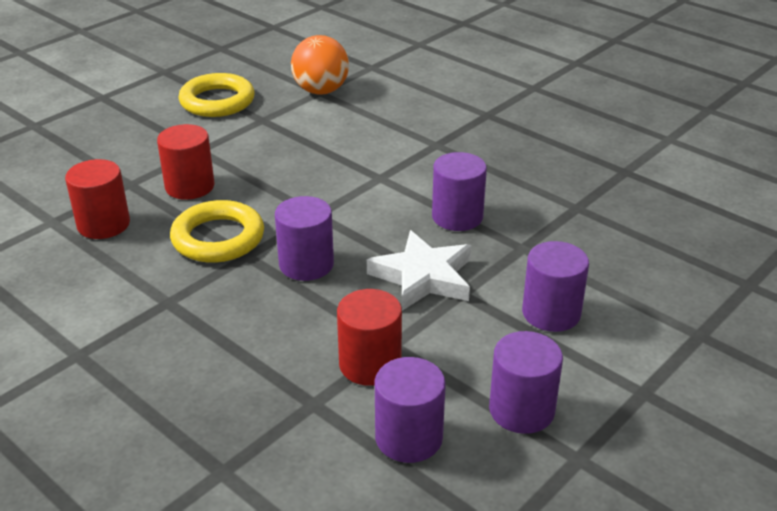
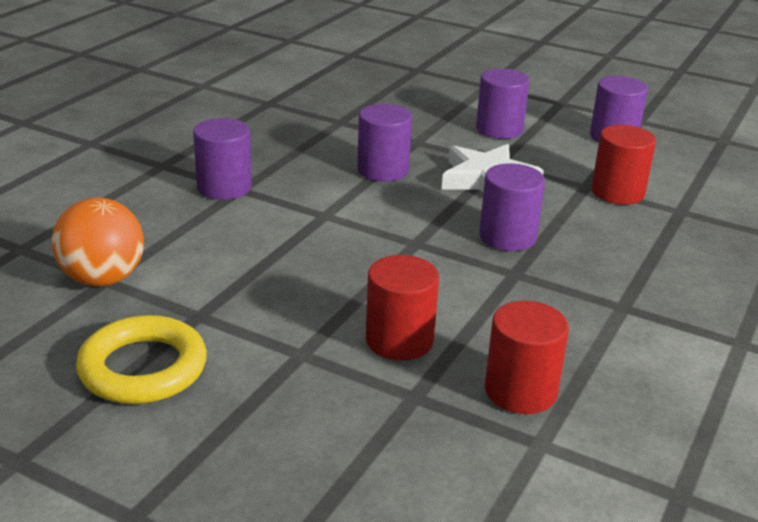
camera: 105 degrees left, 5 degrees down
(218, 238) = (496, 296): yellow ring -> none
(408, 438) = (677, 172): purple cylinder -> purple cylinder (224, 187)

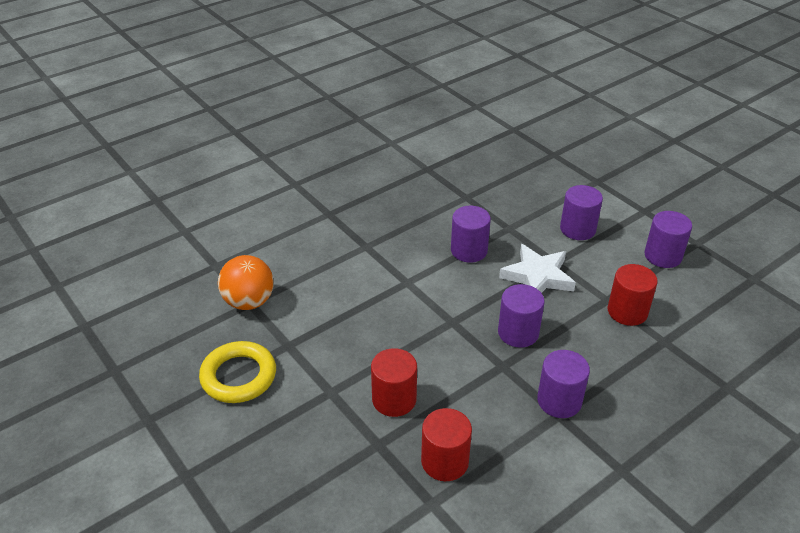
camera: 25 degrees right, 10 degrees up
(224, 187) = (356, 243): purple cylinder -> purple cylinder (559, 401)

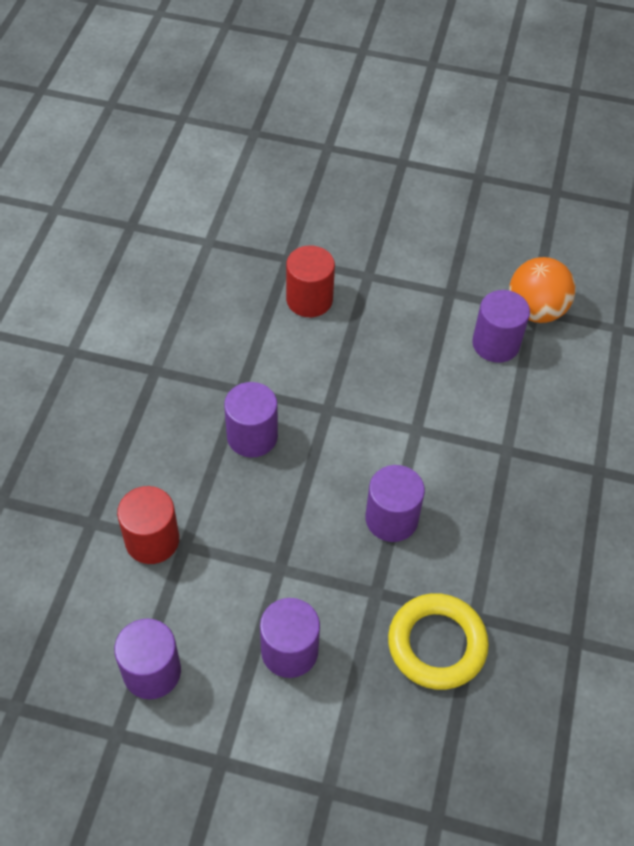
camera: 140 degrees right, 15 degrees up
(238, 376) = (456, 243): yellow ring -> yellow ring (437, 644)
(445, 461) = (223, 275): red cylinder -> none
(537, 276) = (284, 529): white star -> none
(559, 401) = (163, 384): purple cylinder -> purple cylinder (495, 344)

